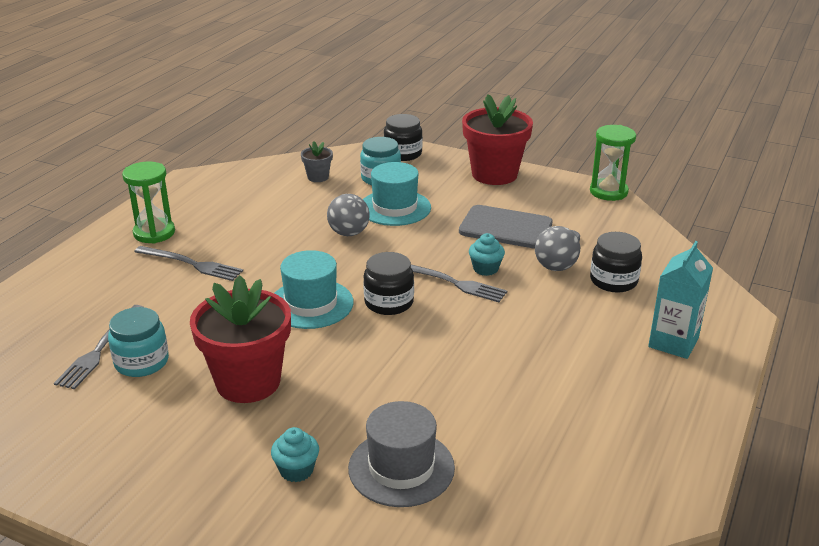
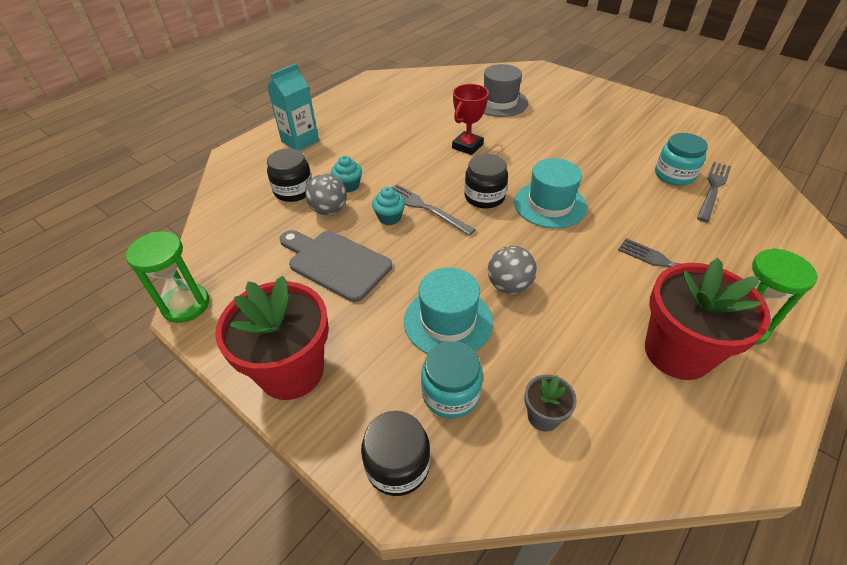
camera: 165 degrees left, 15 degrees up
(248, 382) = (591, 152): red flower pot -> red flower pot (677, 352)
(296, 470) = (555, 107): turquoise cupcake -> turquoise cupcake (348, 186)
(431, 367) = (467, 146): none -> red trophy

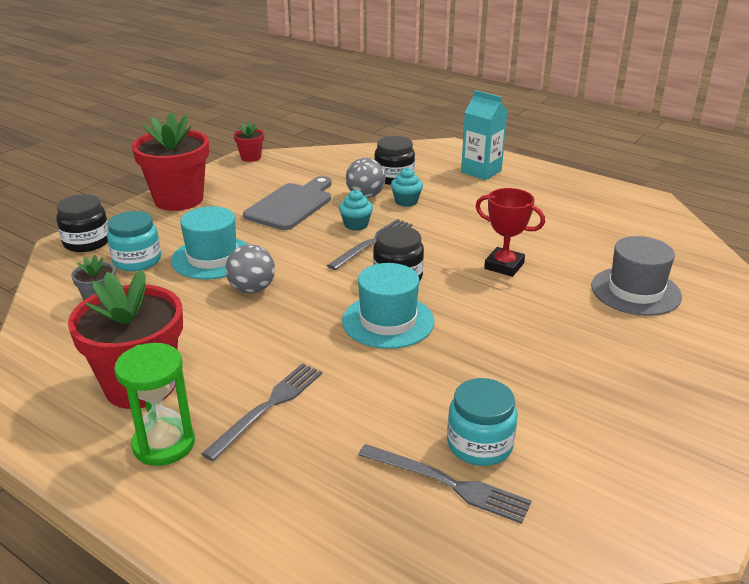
camera: 85 degrees right, 15 degrees down
(186, 305) = (251, 157): green hourglass -> red flower pot

